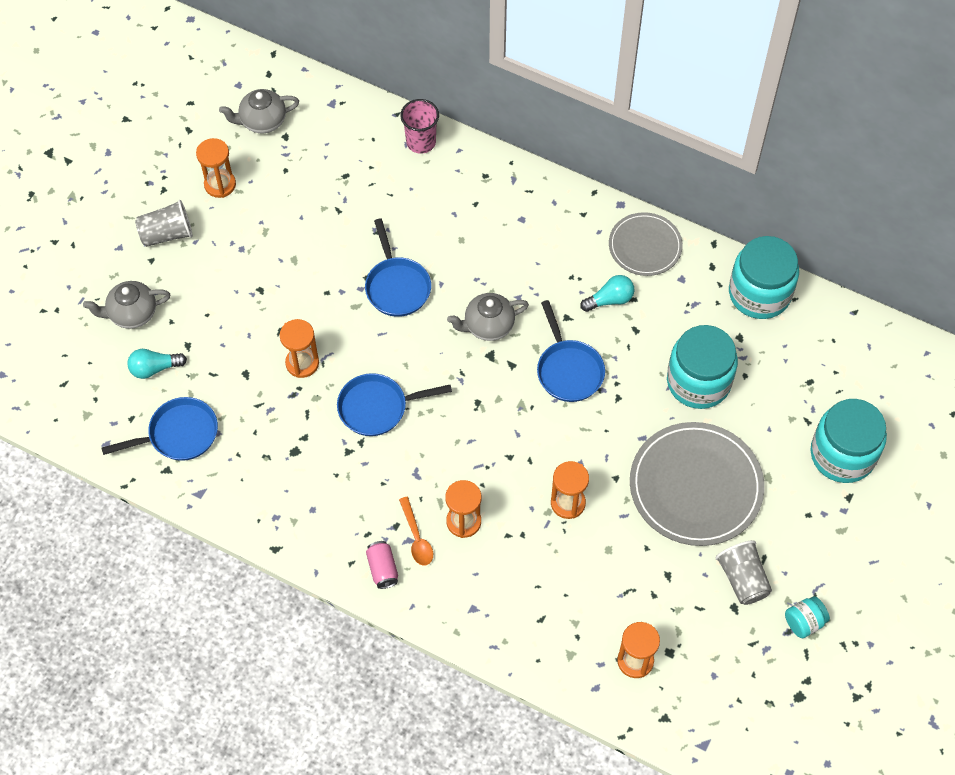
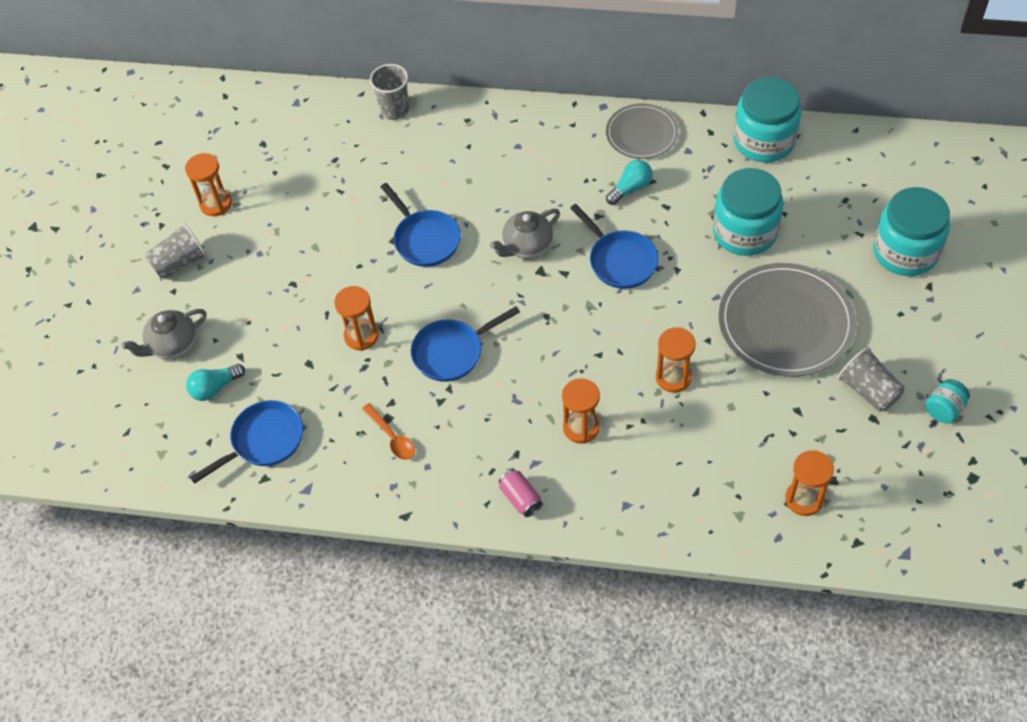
camera: 15 degrees left, 5 degrees down
(262, 121) = (235, 137): grey teapot -> none
(416, 538) = (541, 458): orange spoon -> orange spoon (392, 437)
(421, 142) = (394, 110): pink cup -> grey cup

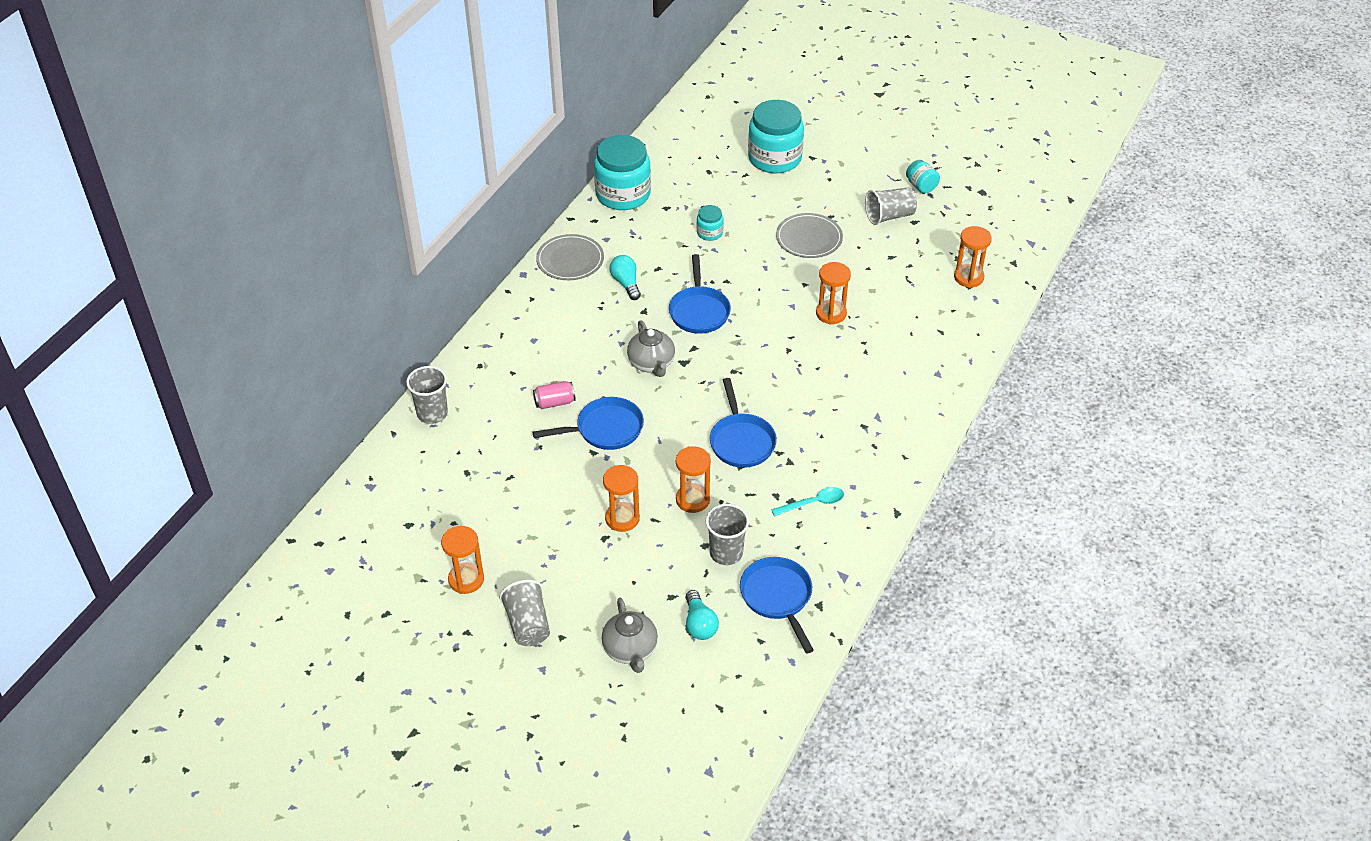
camera: 75 degrees left, 10 degrees down
(305, 383) = (726, 553): none -> grey cup
(392, 437) = (813, 503): orange spoon -> turquoise spoon
(520, 498) = (908, 434): pink can -> pink can (554, 402)
(581, 428) = (855, 380): orange hourglass -> orange hourglass (622, 518)
(620, 260) = (699, 311): blue pan -> blue pan turned 105 degrees clockwise
(745, 232) = (709, 233): turquoise jar -> turquoise jar, size x0.47
(785, 323) = (809, 238): grey plate -> grey plate, size x0.59

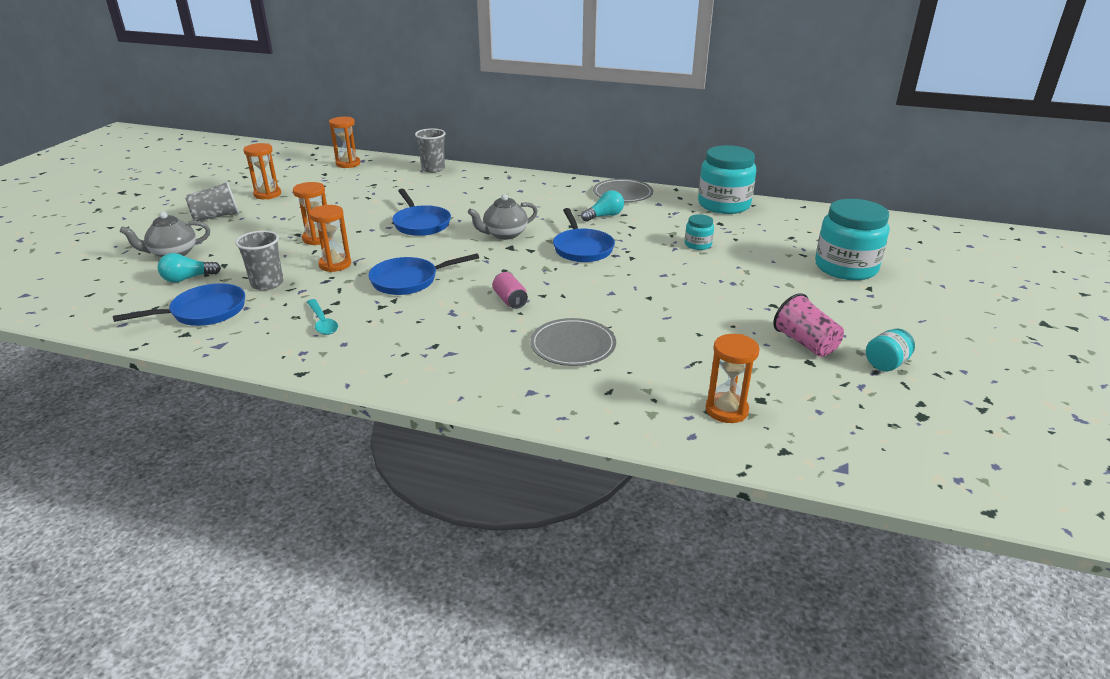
camera: 80 degrees right, 15 degrees down
(554, 402) = (450, 204): pink can -> pink can (510, 300)
(699, 311) = (582, 248): blue pan -> blue pan turned 90 degrees counterclockwise
(809, 238) = (726, 295): grey plate -> grey plate (573, 345)
(831, 313) = (609, 315): orange hourglass -> orange hourglass (348, 164)
(889, 216) = (805, 343): grey cup -> pink cup

